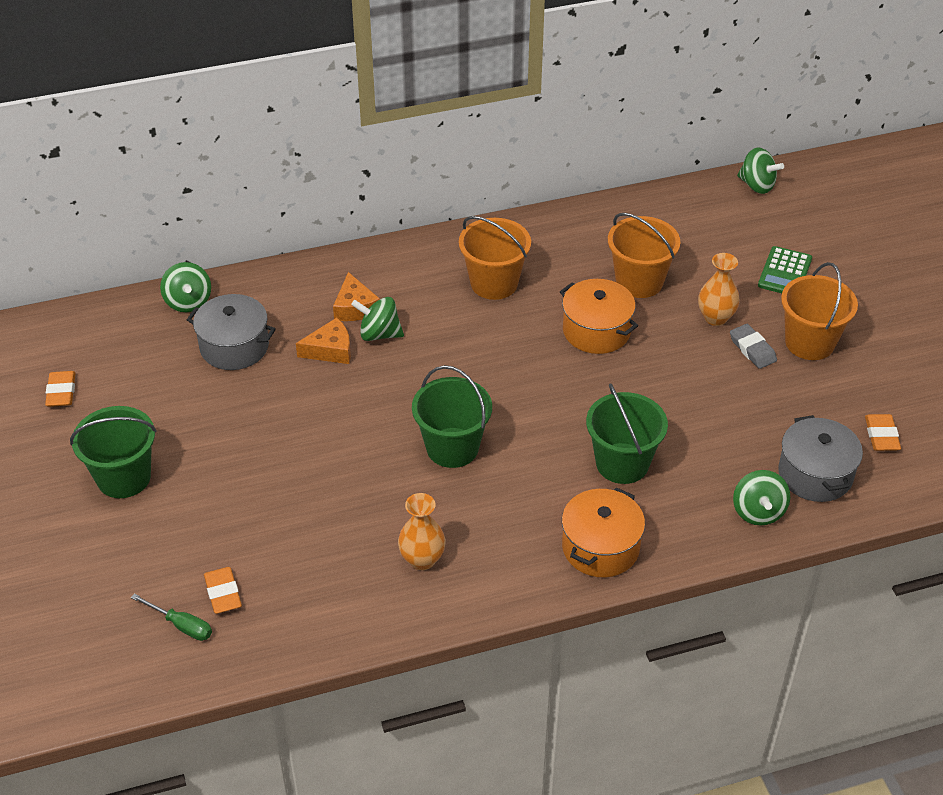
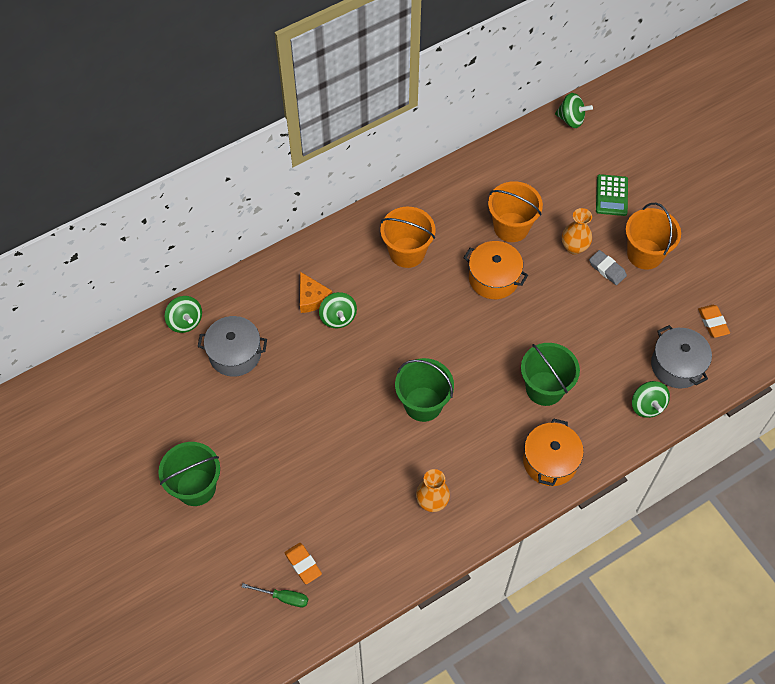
camera: 15 degrees left, 15 degrees up
(61, 392) = (120, 425): orange eraser -> none
(330, 350) = (307, 340): orange cheese -> none
(379, 334) = (338, 317): green spinning top -> green spinning top turned 105 degrees counterclockwise

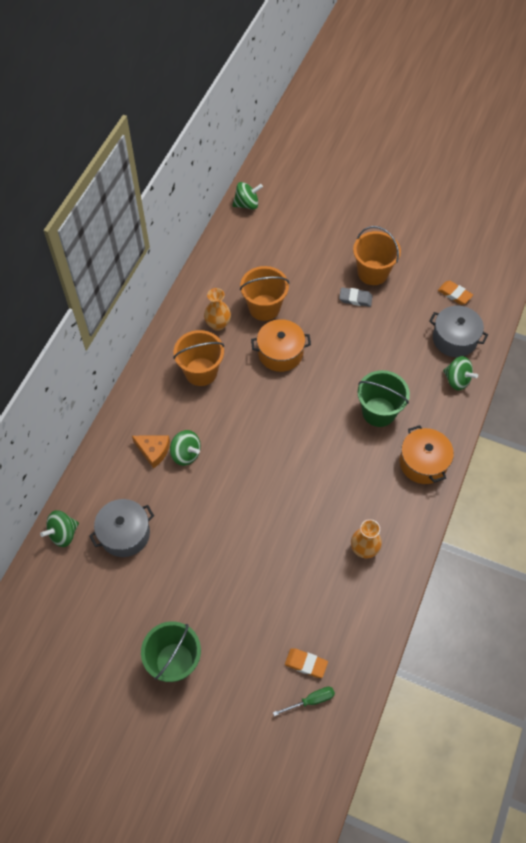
camera: 35 degrees left, 0 degrees up
(185, 321) = (63, 534): green spinning top -> green spinning top turned 120 degrees clockwise
(423, 404) = (301, 479): green bucket -> none
(574, 247) = (320, 296): orange vase -> orange vase (218, 324)
(611, 195) = (318, 243): green calculator -> none

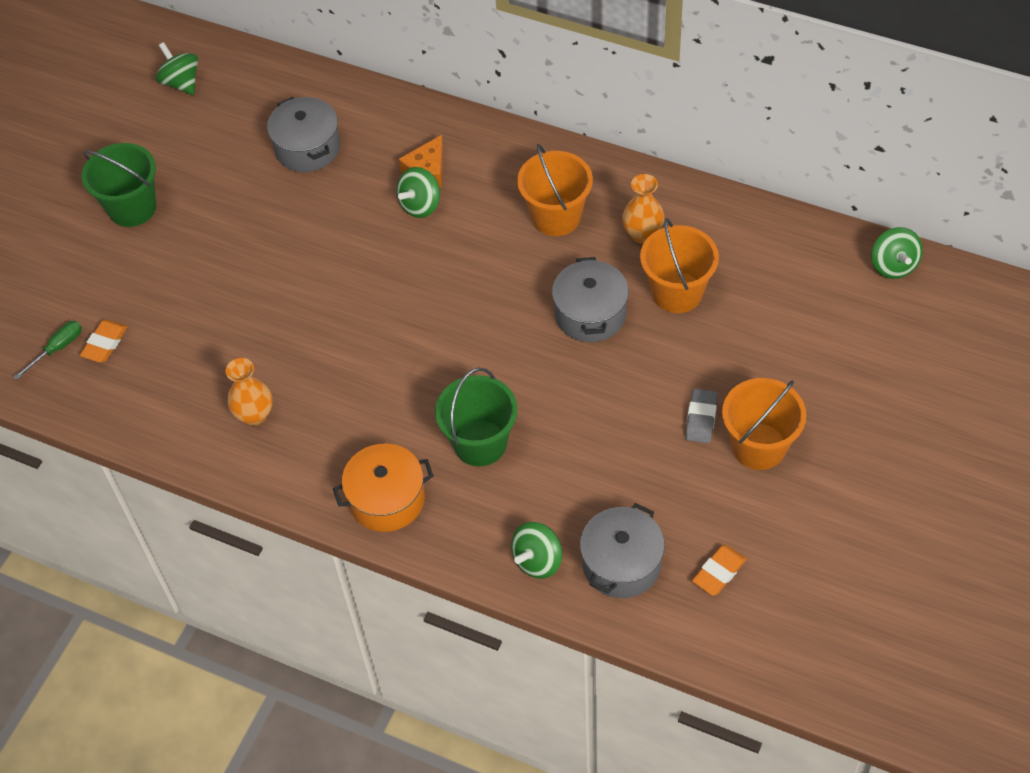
camera: 95 degrees right, 5 degrees down
(63, 534) = (314, 87): green spinning top -> green spinning top (181, 83)
(280, 353) = (590, 314): orange pot -> grey pot
(311, 700) = (57, 349): green screwdriver -> green screwdriver turned 120 degrees counterclockwise

